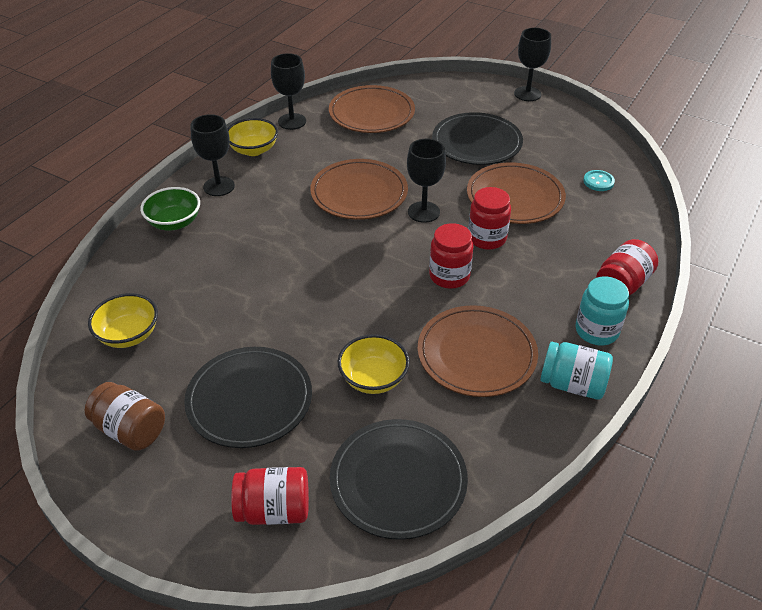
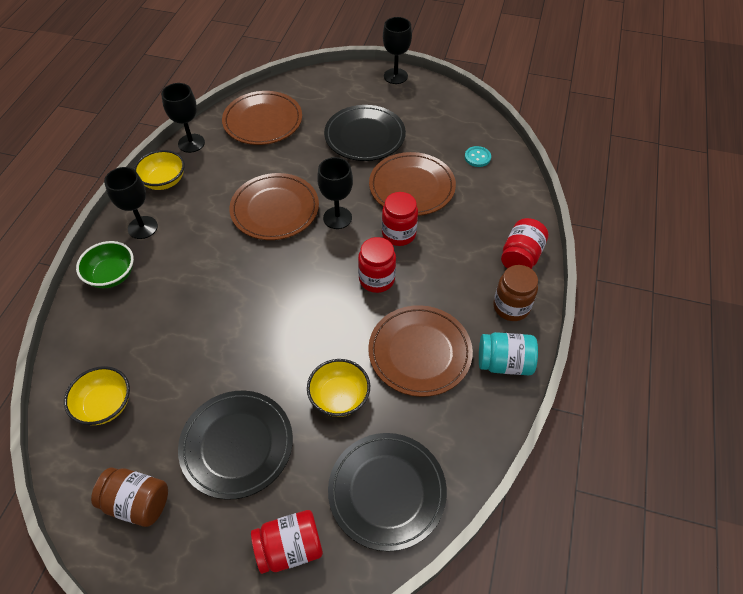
camera: 15 degrees left, 10 degrees up
(596, 331) = (511, 307): turquoise jar -> brown jar

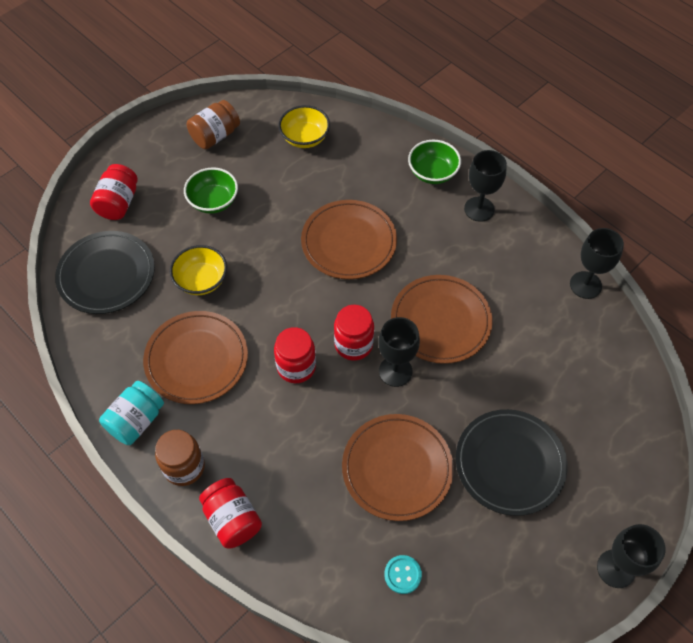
camera: 120 degrees right, 5 degrees up
(164, 181) = (536, 243): yellow bowl -> none
(237, 445) = (213, 201): black plate -> green bowl
(263, 121) = (591, 367): brown plate -> brown plate (349, 242)
(398, 234) = (338, 417): red jar -> red jar (353, 344)

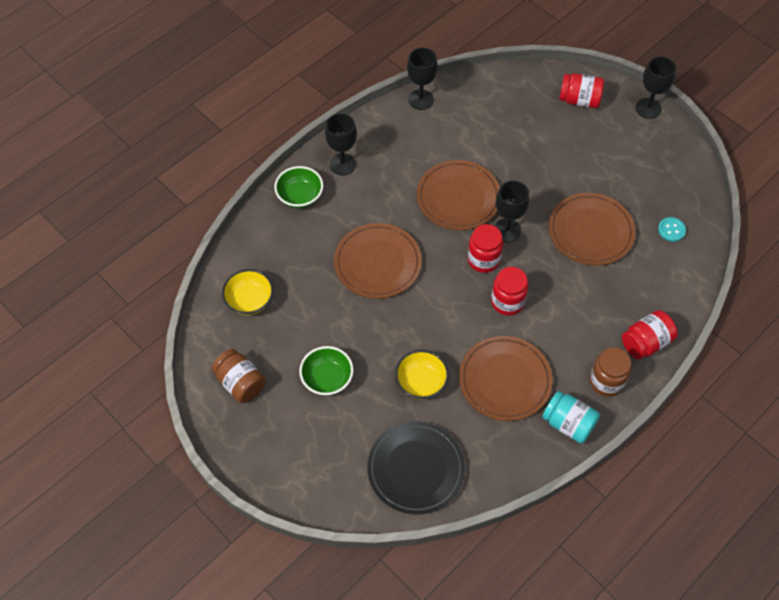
camera: 90 degrees left, 0 degrees up
(118, 203) = (326, 469): red jar -> red jar (579, 100)
(510, 463) = (579, 161): black plate -> none

